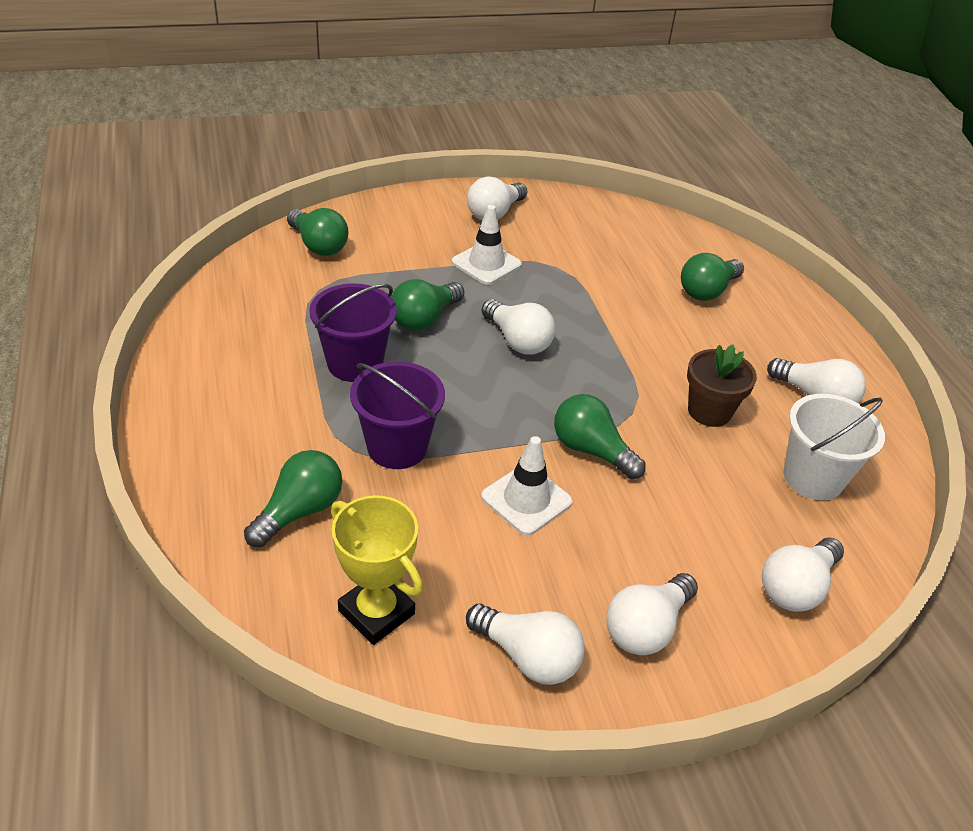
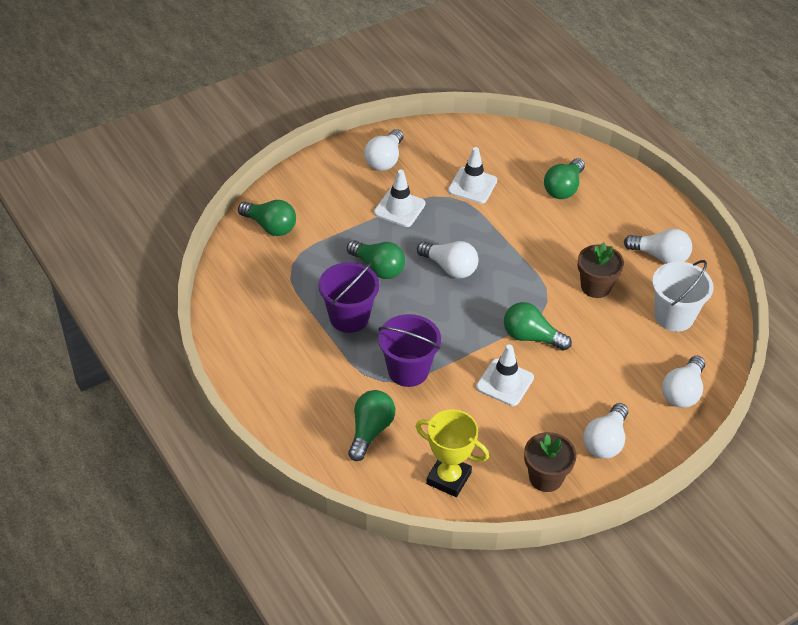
camera: 15 degrees left, 5 degrees up
(424, 318) = (378, 268): green light bulb -> green light bulb turned 75 degrees counterclockwise
(528, 656) = (546, 477): white light bulb -> brown flower pot
(590, 262) = (472, 186): none -> white traffic cone

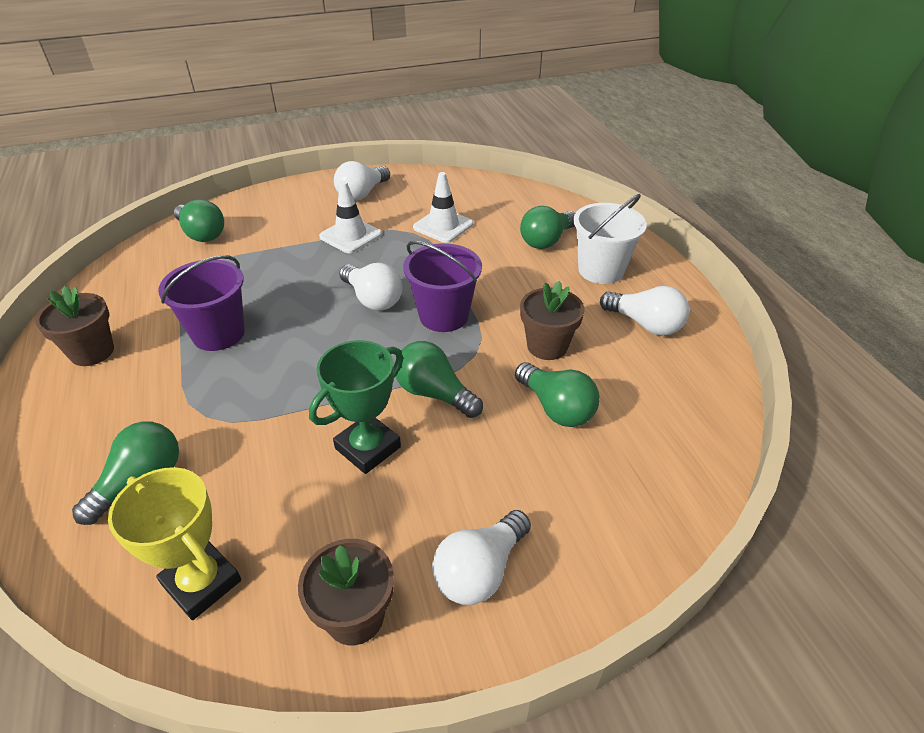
camera: 15 degrees right, 5 degrees down
(263, 348) = (92, 352): none -> brown flower pot
(378, 268) = (289, 288): green light bulb -> green light bulb (556, 408)
(408, 370) = (247, 408): purple bucket -> purple bucket (443, 316)
(505, 382) = (368, 448): white traffic cone -> green trophy
(674, 316) = (645, 399): white bucket -> white bucket (601, 270)
(683, 392) = (632, 511): white light bulb -> none

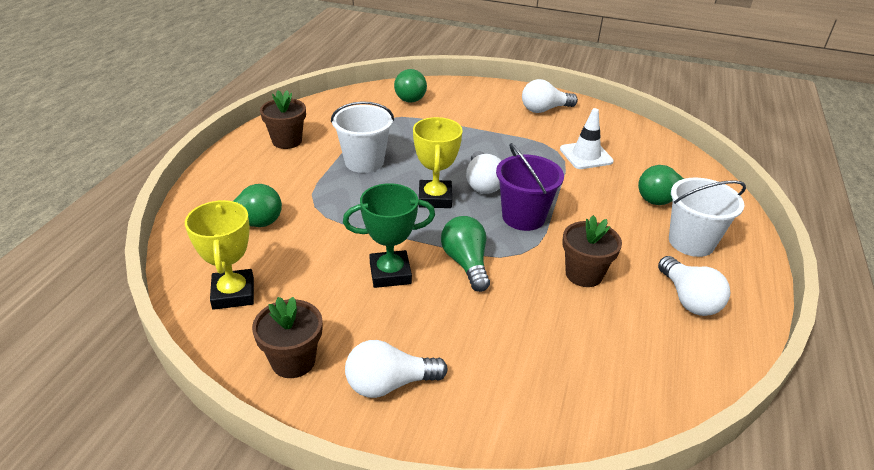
camera: 35 degrees right, 5 degrees down
(218, 334) = (364, 162): purple bucket -> white bucket
(338, 338) = (435, 198): none -> yellow trophy
(350, 235) = (508, 135): white traffic cone -> none
(556, 408) = (546, 318): green light bulb -> none

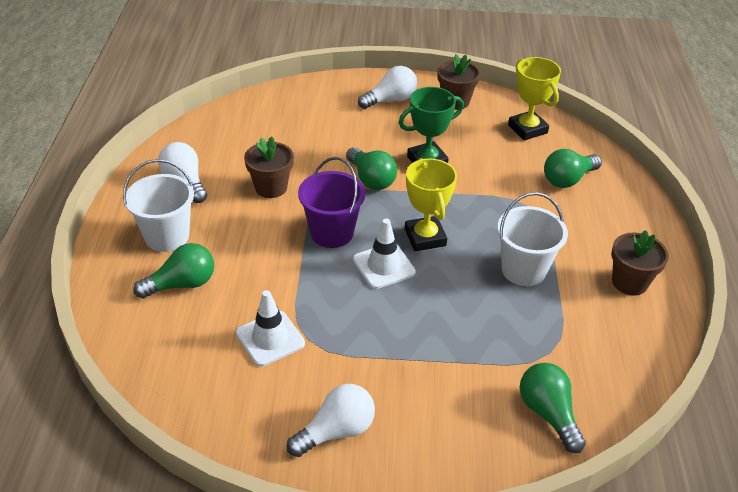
camera: 165 degrees right, 5 degrees up
(483, 184) = (384, 266): white light bulb -> white traffic cone

